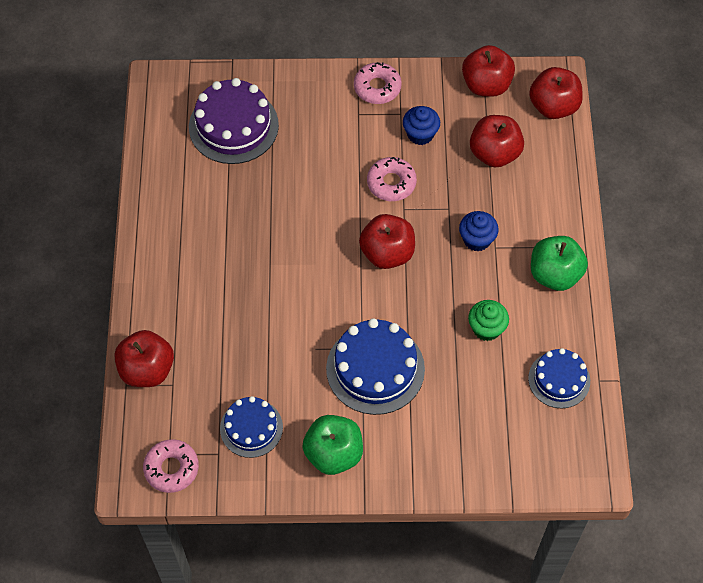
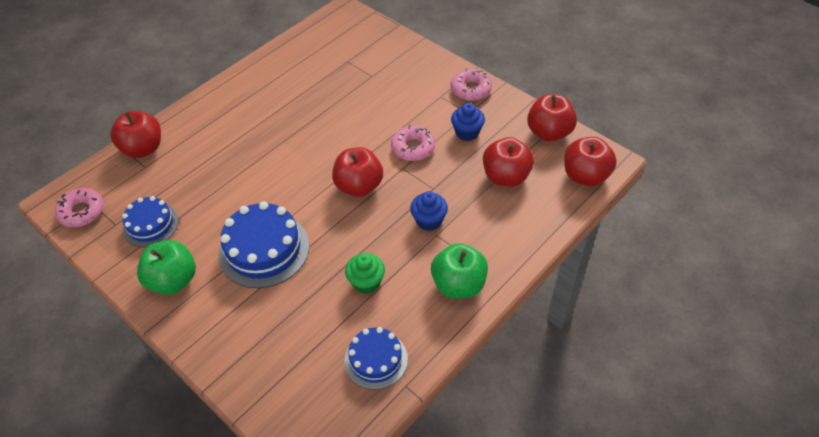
camera: 45 degrees right, 10 degrees down
(233, 126) = (357, 57): purple cake -> none

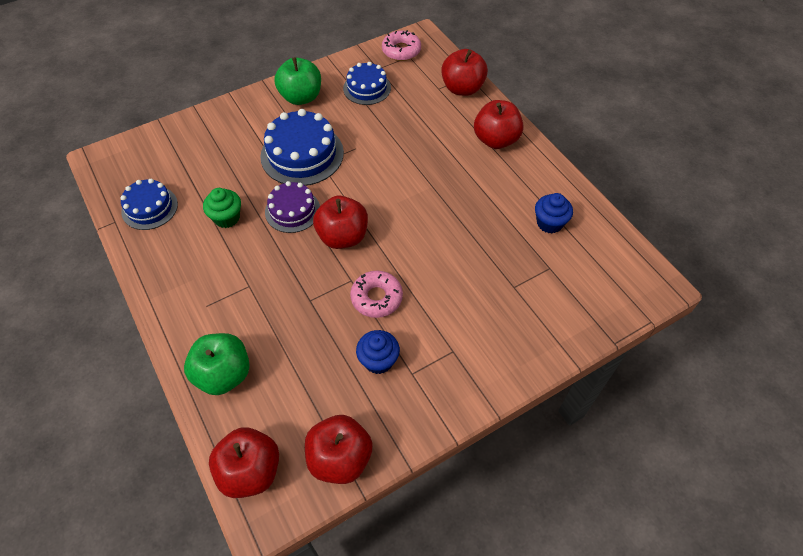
camera: 105 degrees right, 5 degrees up
(340, 232) = (292, 210): none -> purple cake
(429, 221) = (269, 284): blue cupcake -> blue cupcake (549, 223)
(458, 284) = (182, 287): green apple -> green apple (223, 374)
(470, 89) = (454, 391): pink donut -> none
(506, 177) = (292, 378): red apple -> red apple (496, 140)

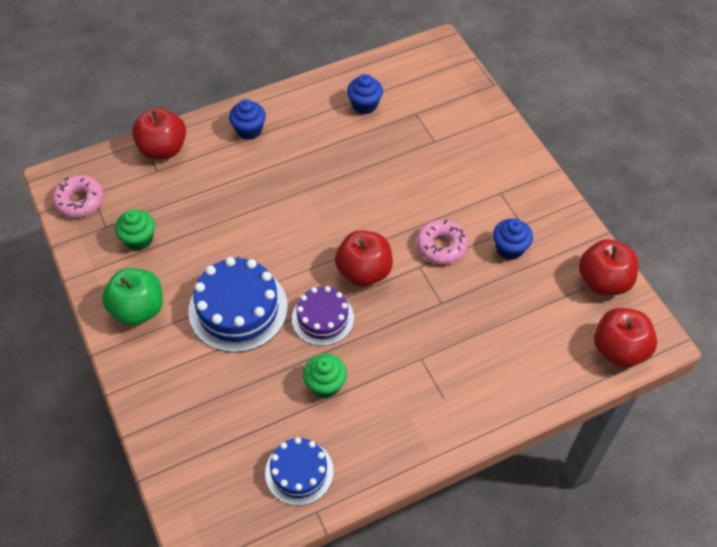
camera: 85 degrees left, 0 degrees up
(223, 374) = (524, 376): green apple -> none
(367, 88) = (139, 239): blue cake -> green cupcake
(496, 140) = (249, 130): red apple -> blue cupcake

